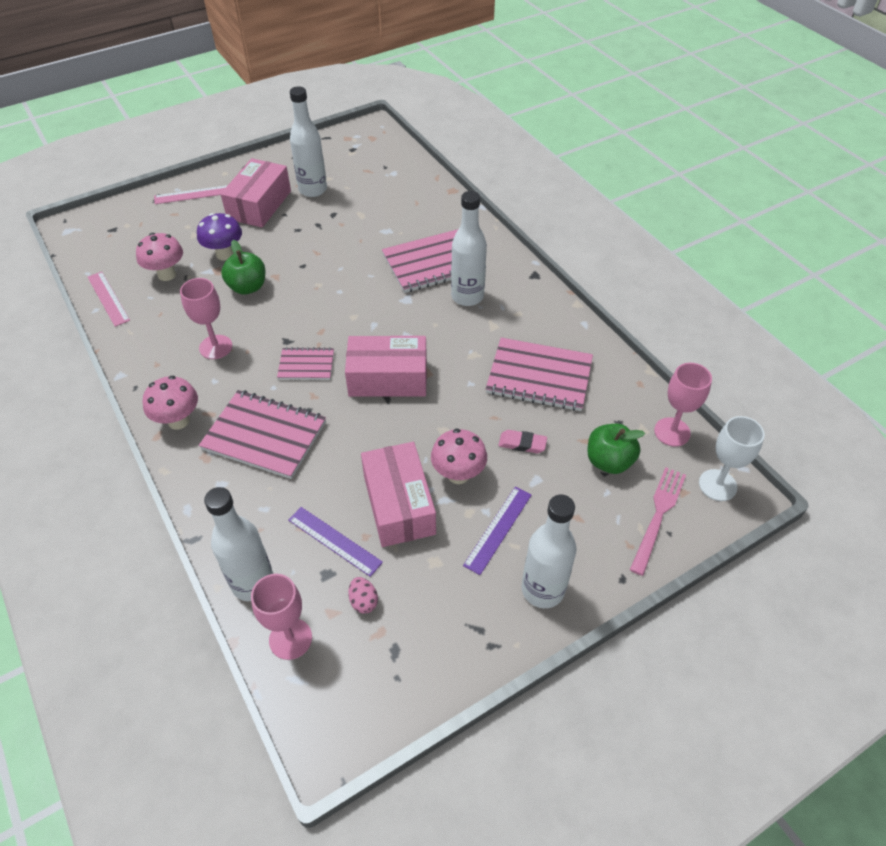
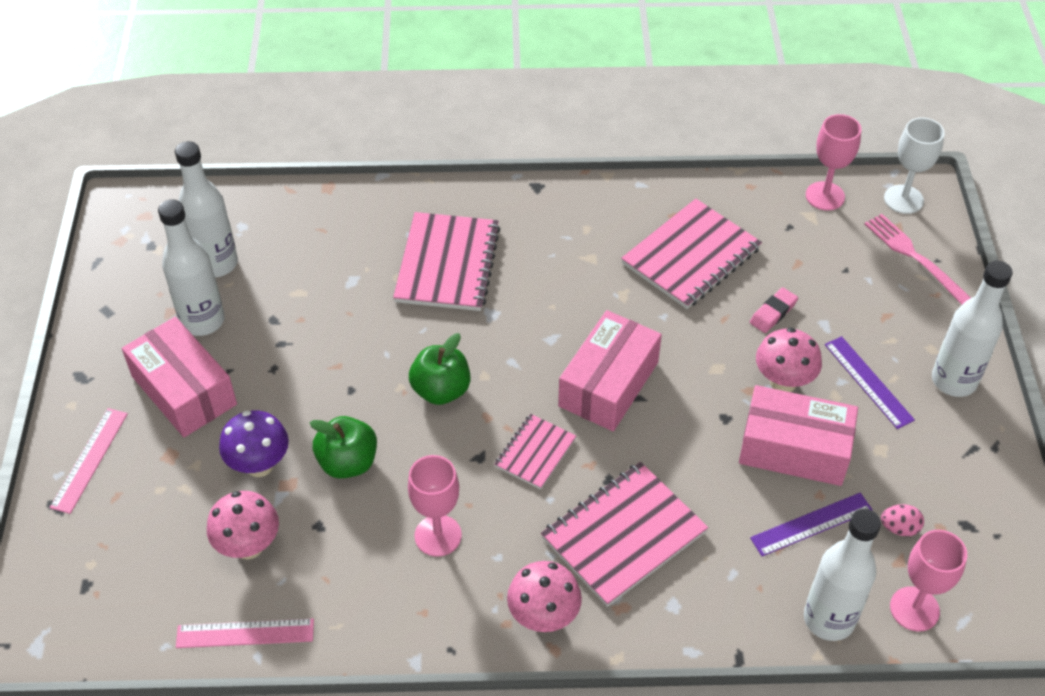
camera: 60 degrees left, 0 degrees up
(467, 297) = (528, 258): white bottle -> white bottle (216, 264)
(609, 461) = (833, 259): green apple -> green apple (441, 390)

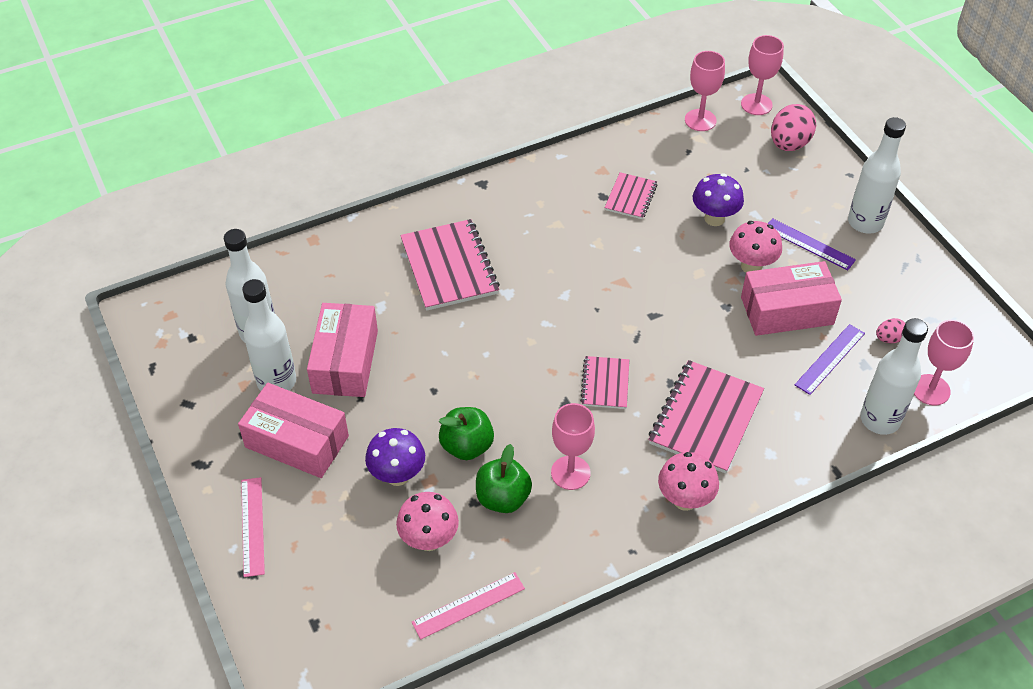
camera: 25 degrees left, 0 degrees up
(441, 390) = (505, 364): green apple -> green apple (503, 498)
(609, 384) = (628, 313): pink box -> pink box (345, 361)
(691, 256) = (631, 197): pink notebook -> pink notebook, size x0.55
(773, 313) = (714, 218): pink eraser -> purple mushroom
(903, 199) = (756, 104): white goblet -> pink goblet
(915, 257) = (789, 144): pink fork -> pink egg

